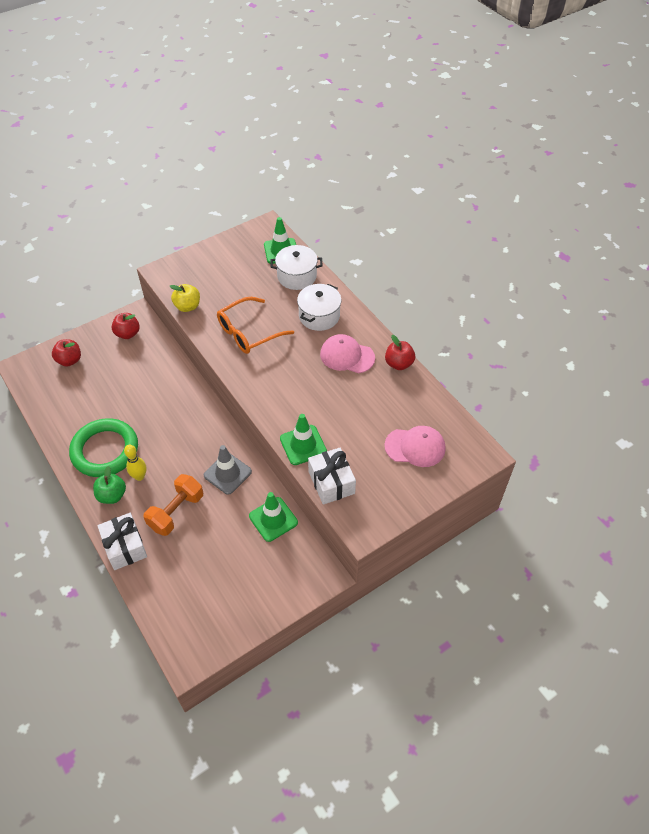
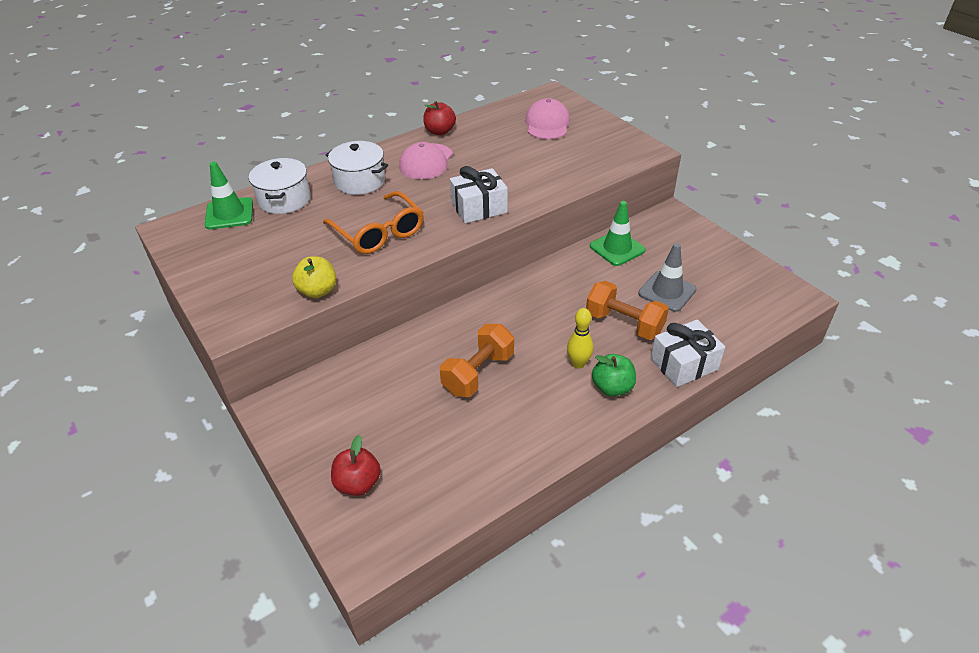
camera: 90 degrees left, 10 degrees down
(105, 450) = (539, 406): green ring -> none
(128, 334) = (310, 412): red apple -> none
(142, 416) = (478, 373): none -> orange dumbbell
(227, 473) = (563, 285): grey traffic cone -> grey traffic cone (667, 291)
(303, 445) = (554, 186): green traffic cone -> none
(331, 482) = (598, 168): white gift -> white gift (479, 208)

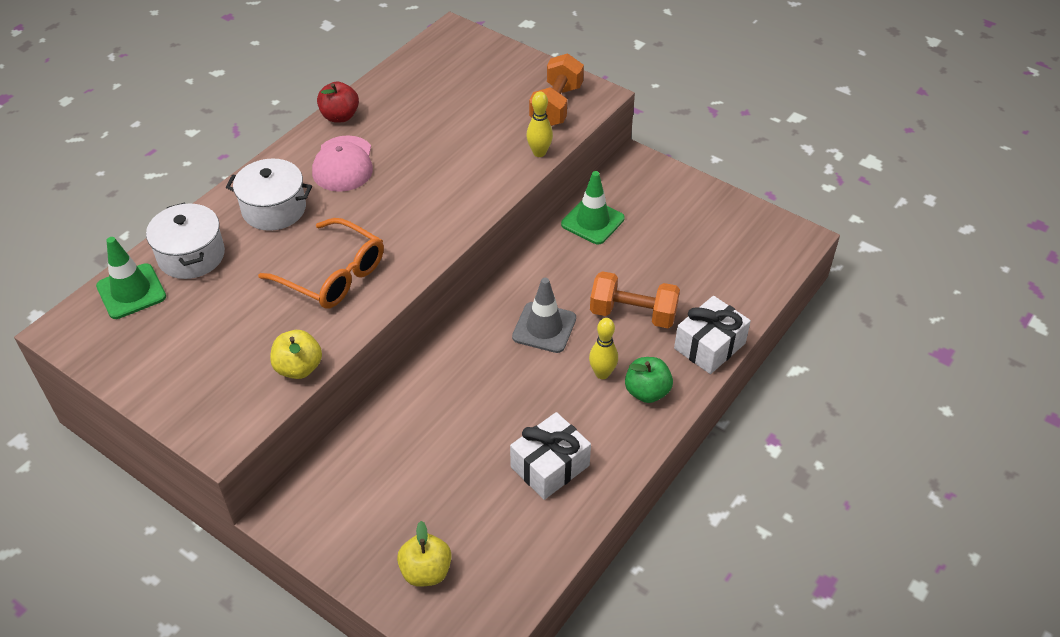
camera: 20 degrees left, 5 degrees up
(358, 483) = (426, 571): red apple -> yellow apple
(478, 373) = (500, 413): orange dumbbell -> orange dumbbell (556, 106)
(479, 208) = (435, 215): white gift -> white gift (550, 466)
(547, 124) = (466, 80): pink cap -> none
(583, 181) = (539, 153): none -> yellow bowling pin
(667, 291) = (664, 264): grey traffic cone -> grey traffic cone (544, 328)

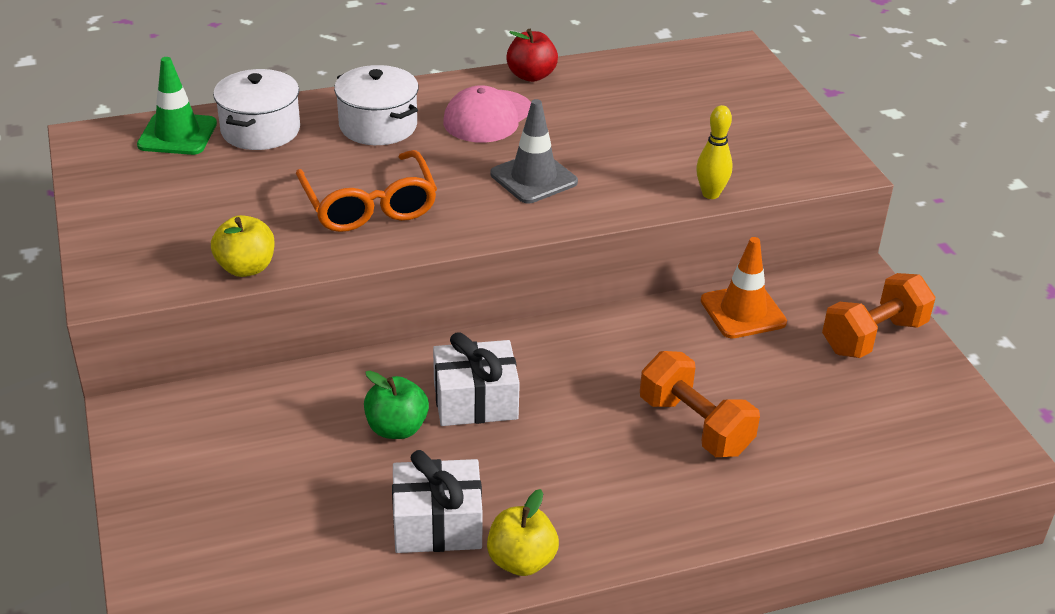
camera: 35 degrees right, 10 degrees down
(426, 571) = (204, 546): yellow apple -> yellow apple (521, 561)
(544, 328) = (576, 387): grey traffic cone -> grey traffic cone (533, 178)
(556, 106) = (779, 159): orange dumbbell -> orange dumbbell (873, 336)
(592, 221) = (743, 312): green traffic cone -> orange traffic cone
(602, 373) = (594, 466): yellow bowling pin -> none
(647, 392) = (628, 513): green apple -> green apple (397, 428)
(709, 346) = (757, 507): white gift -> white gift (475, 401)

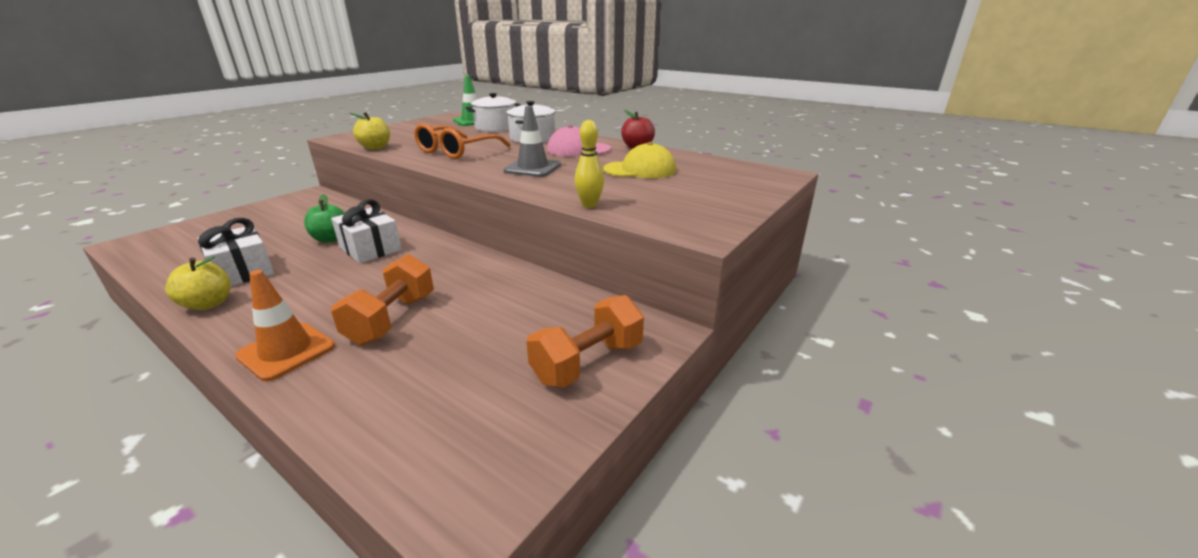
camera: 55 degrees right, 10 degrees down
(627, 116) = (640, 170): none -> yellow cap
(743, 312) = (551, 297): orange traffic cone -> orange traffic cone (286, 351)
(873, 336) = (587, 362): orange dumbbell -> orange dumbbell turned 60 degrees counterclockwise

